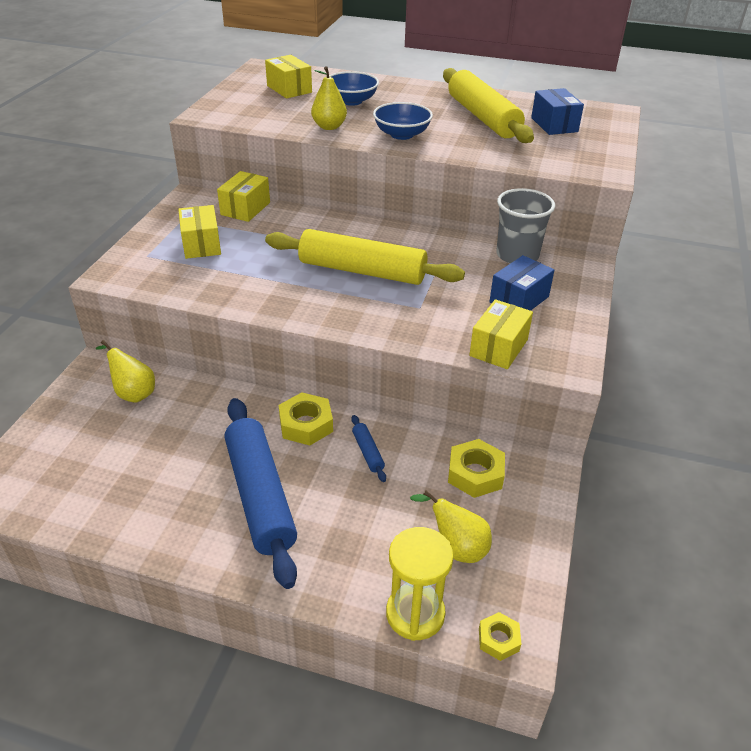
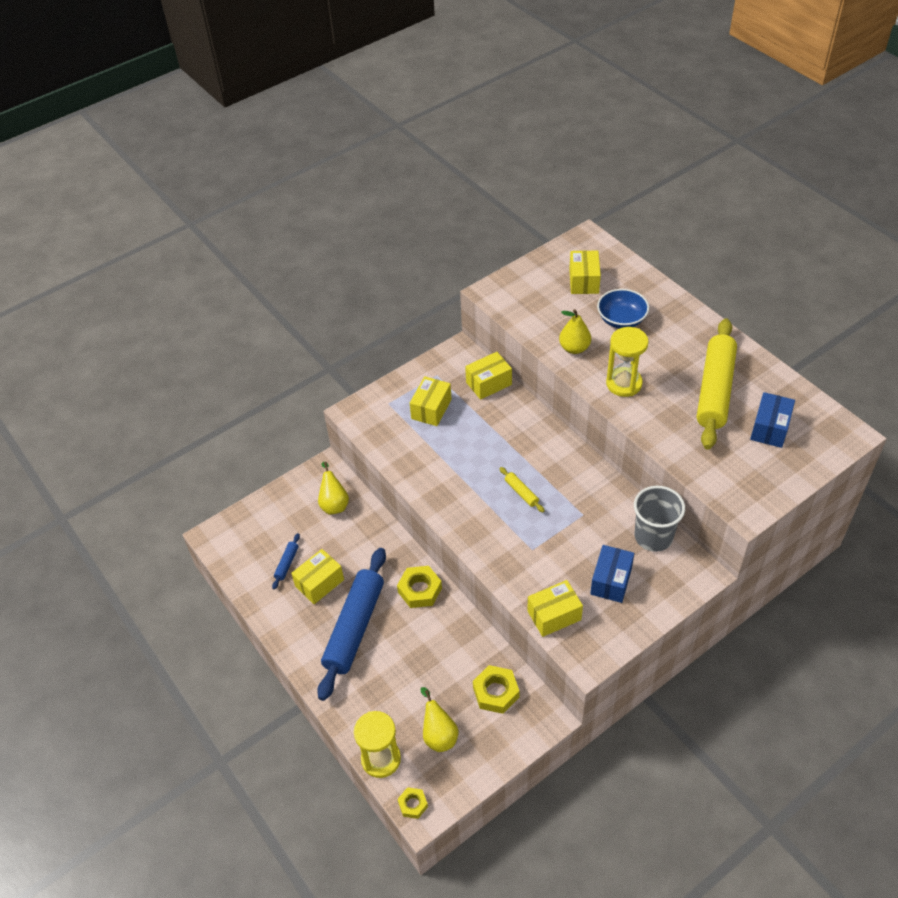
camera: 40 degrees right, 10 degrees up
(177, 474) = (319, 583): none -> yellow box
(362, 271) = (521, 492): yellow rolling pin -> yellow rolling pin, size x0.40
(368, 452) = (441, 634): blue rolling pin -> blue rolling pin (287, 563)
(402, 134) = (624, 384): blue bowl -> yellow hourglass
(519, 299) = (611, 581): blue box -> blue box turned 60 degrees counterclockwise

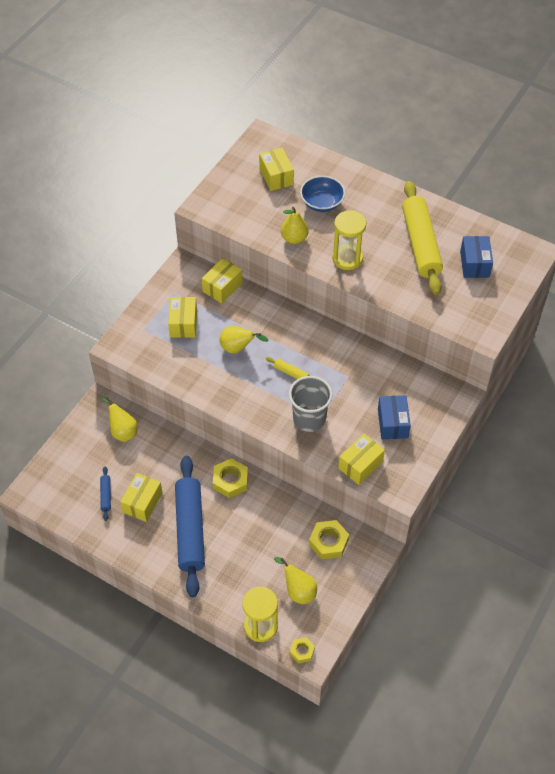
camera: 25 degrees left, 5 degrees up
(476, 450) = (238, 348): none -> yellow pear
(653, 536) = (410, 377): grey cup -> grey cup (309, 418)

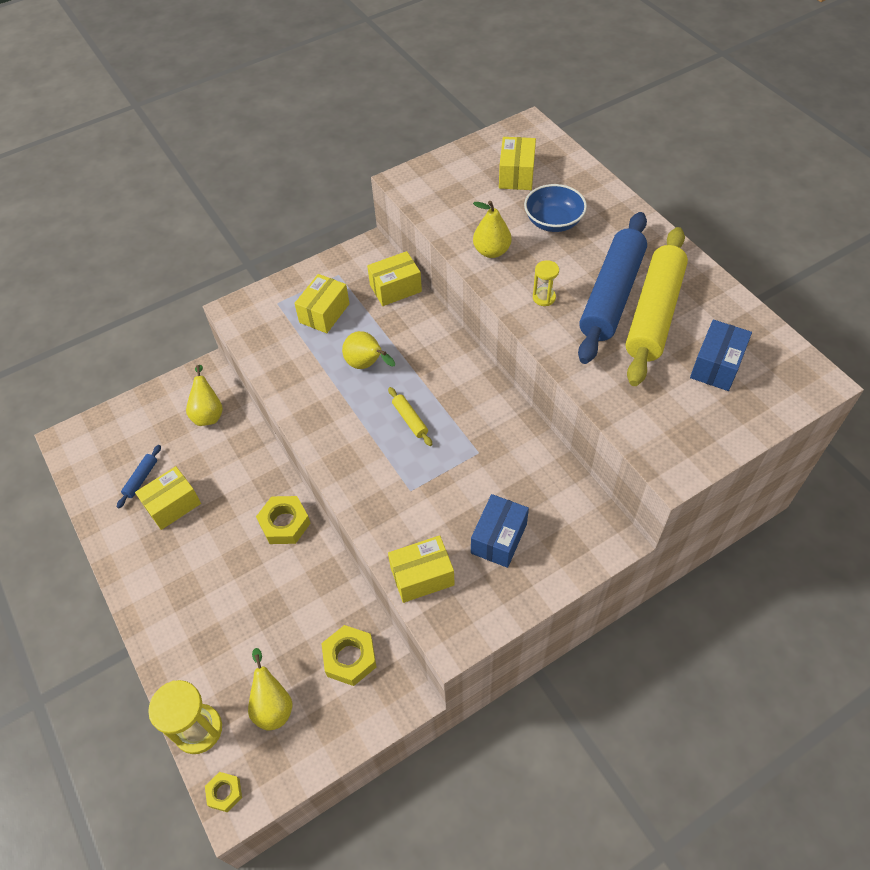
camera: 30 degrees right, 0 degrees up
(190, 529) = (201, 562): blue rolling pin -> blue rolling pin (611, 295)
(309, 418) = (395, 486): grey cup -> none
(347, 258) = (544, 297): yellow hourglass -> yellow hourglass, size x0.53

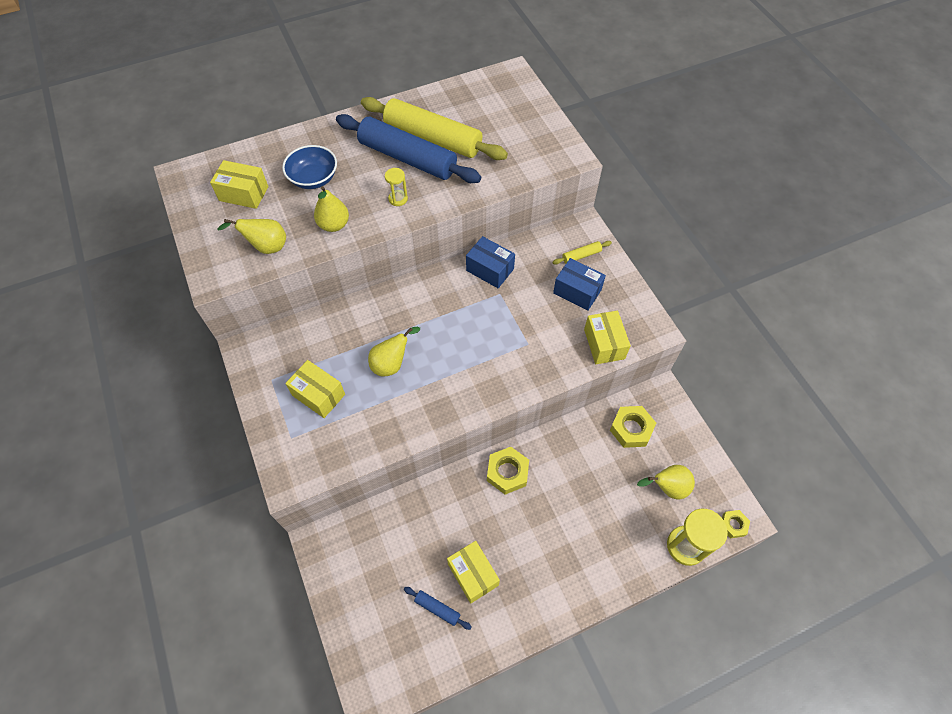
camera: 85 degrees left, 5 degrees up
(208, 413) = (372, 541): yellow pear -> yellow pear (266, 247)
(395, 288) = (307, 332): yellow box -> none
(410, 419) = (459, 337): yellow rolling pin -> yellow rolling pin (581, 255)
(716, 366) = (489, 117): blue box -> blue box (490, 269)

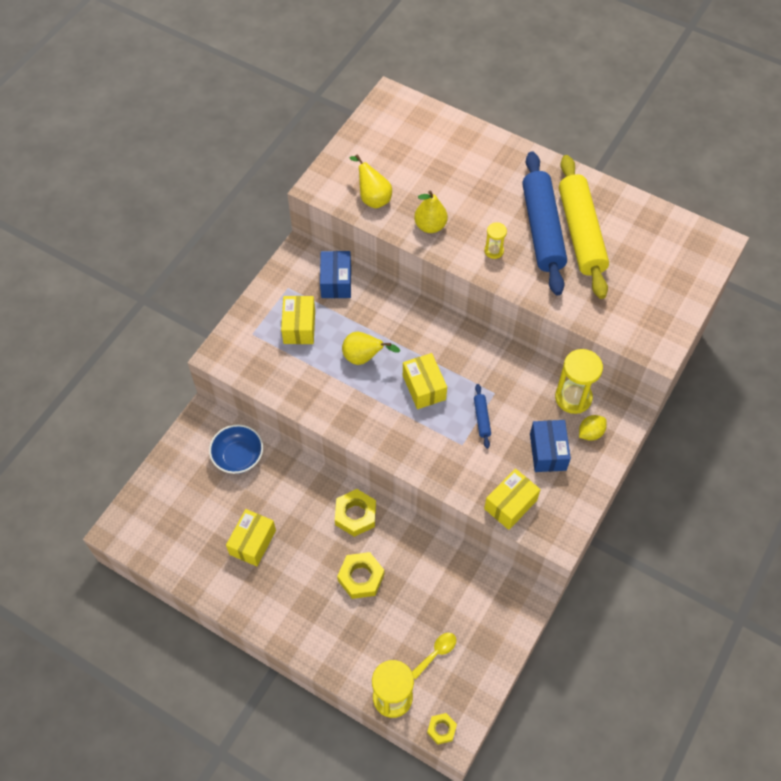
camera: 55 degrees right, 0 degrees up
(244, 193) = (408, 148): yellow box -> yellow box (424, 387)
(313, 178) = (462, 181): blue bowl -> blue bowl (238, 457)
(437, 608) = (209, 533): blue rolling pin -> blue rolling pin (482, 418)
(490, 269) = (512, 370): blue box -> blue box (336, 282)
(544, 247) = (573, 397): none -> yellow hourglass
(581, 255) = (590, 433): yellow rolling pin -> yellow lemon
(631, 429) = (471, 592): yellow nut -> yellow nut (361, 577)
(667, 487) = (436, 653): yellow pear -> yellow spoon

